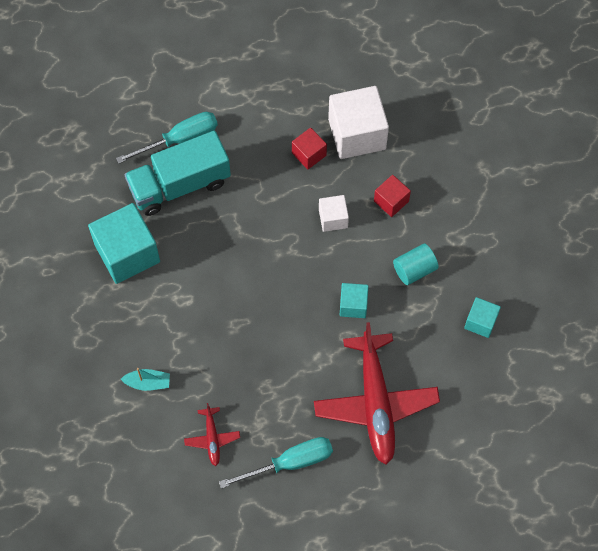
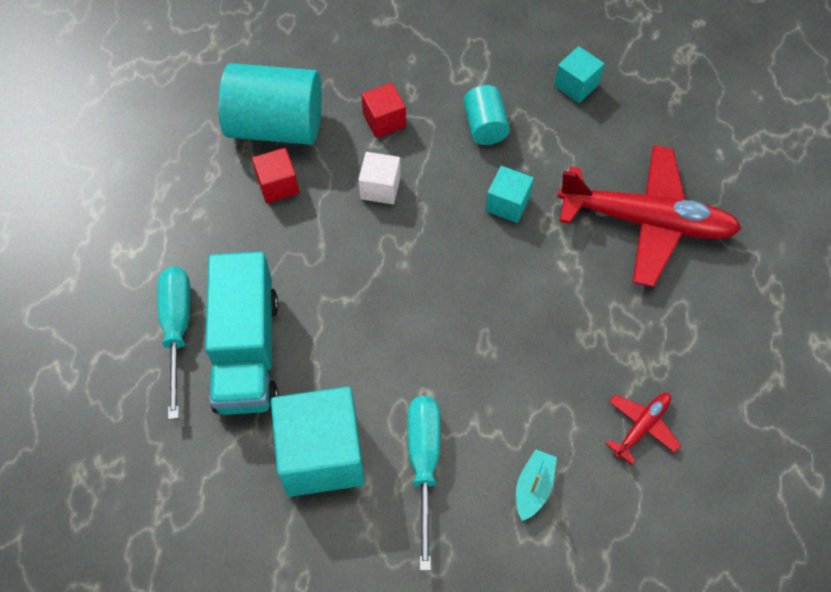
camera: 70 degrees left, 5 degrees down
(212, 438) = (641, 427): red plane -> red plane turned 60 degrees counterclockwise
(290, 463) = (701, 342): turquoise screwdriver -> turquoise screwdriver (424, 465)
(357, 134) = (276, 126): white cube -> turquoise cylinder

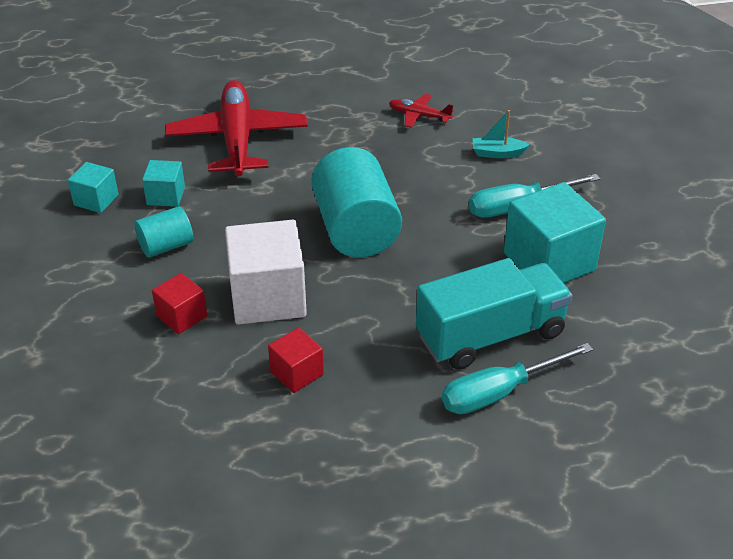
camera: 110 degrees left, 20 degrees down
(276, 126) = (218, 400): turquoise cylinder -> turquoise cylinder (355, 229)
(380, 188) = (268, 297): white cube -> white cube, size x1.93
(507, 204) = (251, 214): turquoise cube -> turquoise cube (166, 196)

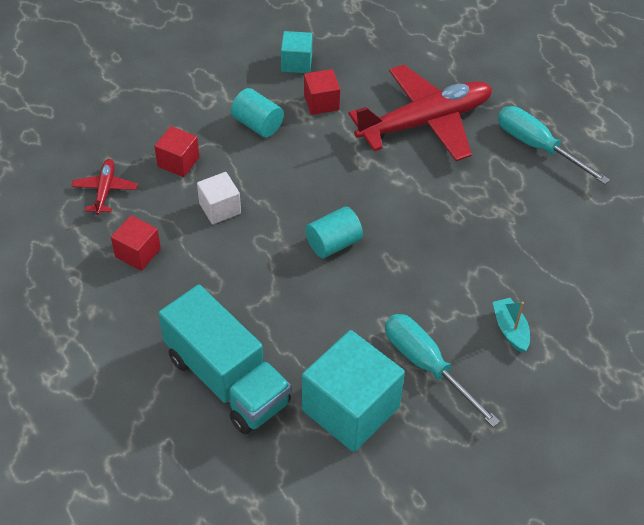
camera: 70 degrees right, 10 degrees up
(166, 196) = (321, 102): turquoise cube -> red cube
(268, 297) = (220, 208): white cube -> white cube, size x0.52
(355, 229) = (333, 243): turquoise cylinder -> turquoise cylinder, size x0.53
(419, 116) = (540, 248): red plane -> red plane (105, 190)
(500, 392) = (156, 401): turquoise screwdriver -> turquoise screwdriver (537, 147)

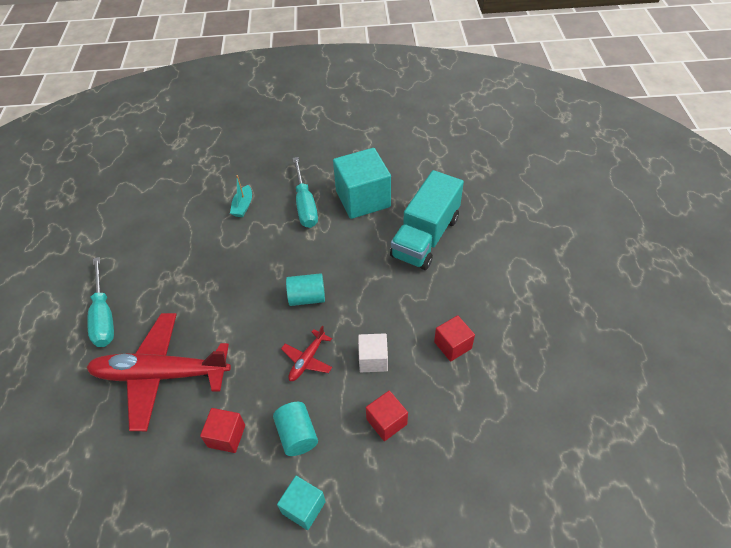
camera: 150 degrees left, 0 degrees up
(105, 190) = (461, 417): red plane -> red plane (307, 359)
(227, 379) = (425, 237): turquoise truck -> turquoise truck turned 135 degrees counterclockwise
(296, 63) = (214, 501): turquoise cube -> turquoise cube (303, 507)

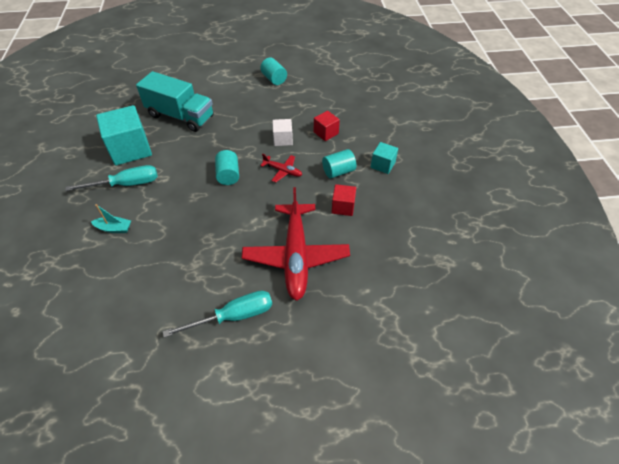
camera: 95 degrees left, 0 degrees up
(452, 345) = (273, 106): red cube -> none
(526, 346) = (274, 79): none -> turquoise cylinder

